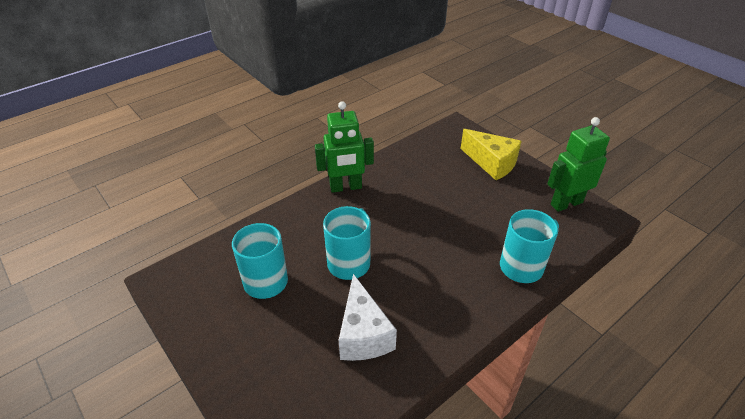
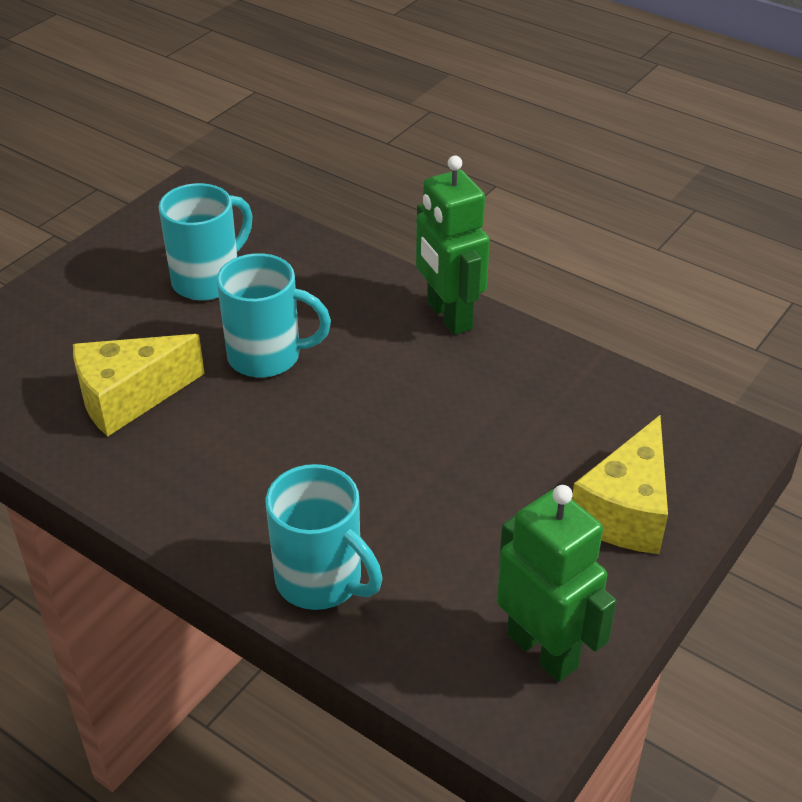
camera: 75 degrees right, 0 degrees up
(363, 334) = (129, 398): white cheese -> yellow cheese

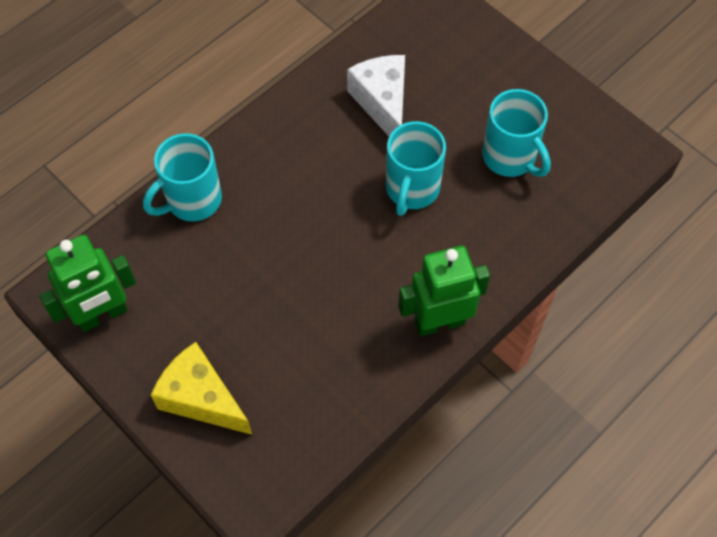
camera: 100 degrees right, 20 degrees up
(129, 398) = (383, 104): yellow cheese -> white cheese

